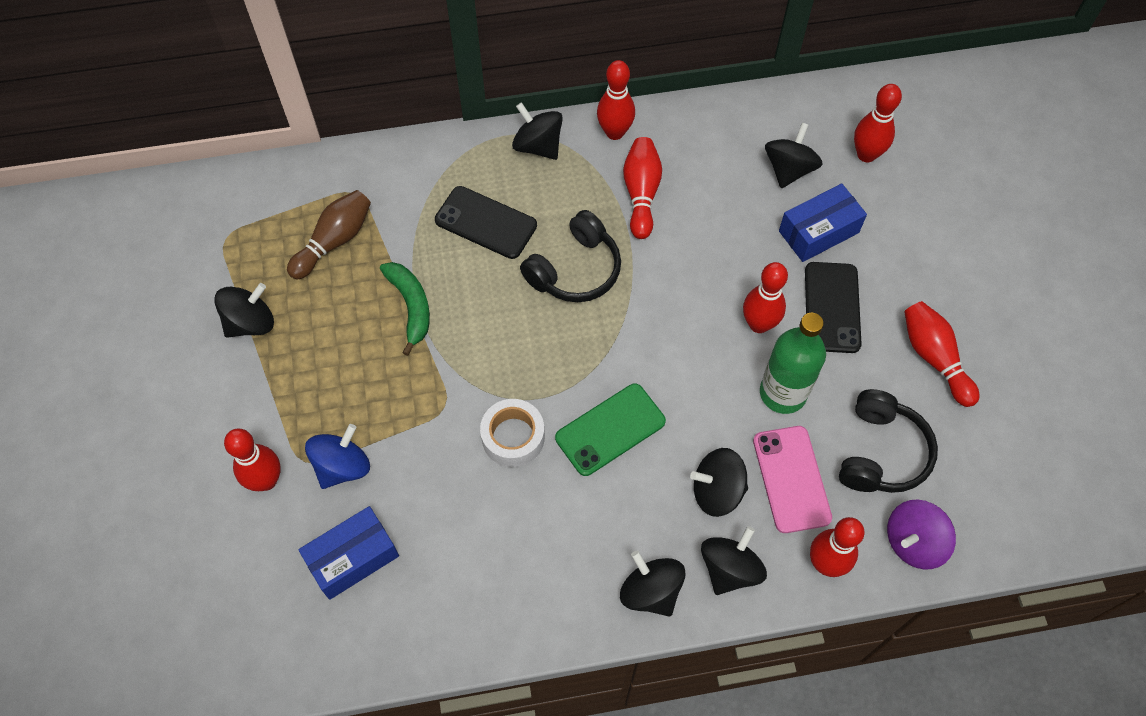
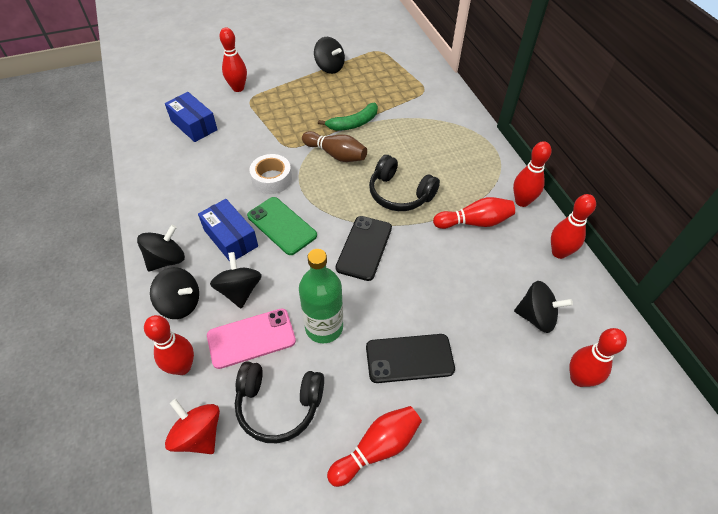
camera: 80 degrees right, 10 degrees down
(334, 241) = (389, 88): brown bowling pin -> brown bowling pin (336, 154)
(342, 466) = (247, 113): blue spinning top -> none
(485, 223) = (422, 146): black phone -> black phone (364, 248)
(538, 146) = (492, 163): black spinning top -> none
(759, 324) = (381, 306): red bowling pin -> red bowling pin (559, 252)
(818, 232) = (481, 343): blue box -> blue box (230, 238)
(913, 542) = (198, 434): purple spinning top -> red spinning top

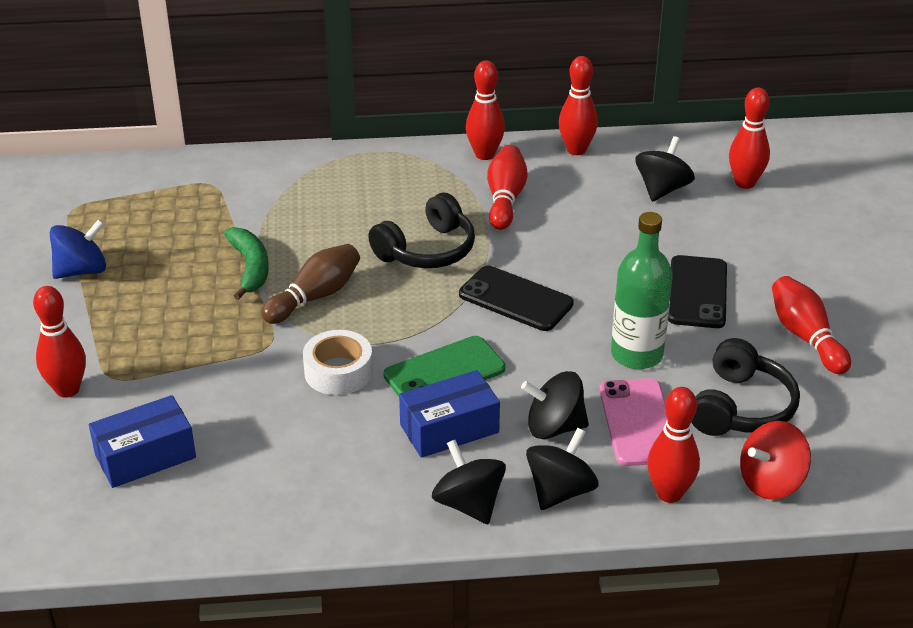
camera: 75 degrees left, 15 degrees down
(329, 67) = (82, 270): black spinning top -> blue spinning top

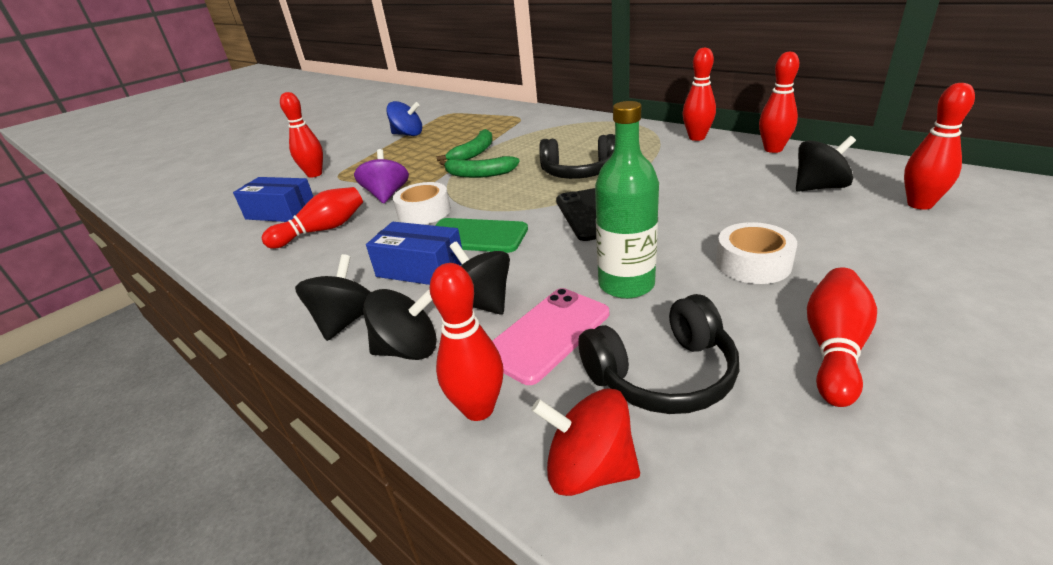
camera: 50 degrees right, 5 degrees down
(248, 372) = (387, 195): none -> purple spinning top
(315, 297) = (479, 174): brown bowling pin -> green banana
(505, 199) = (674, 161): red bowling pin -> red bowling pin (322, 230)
(697, 292) = (753, 263): black phone -> white tape

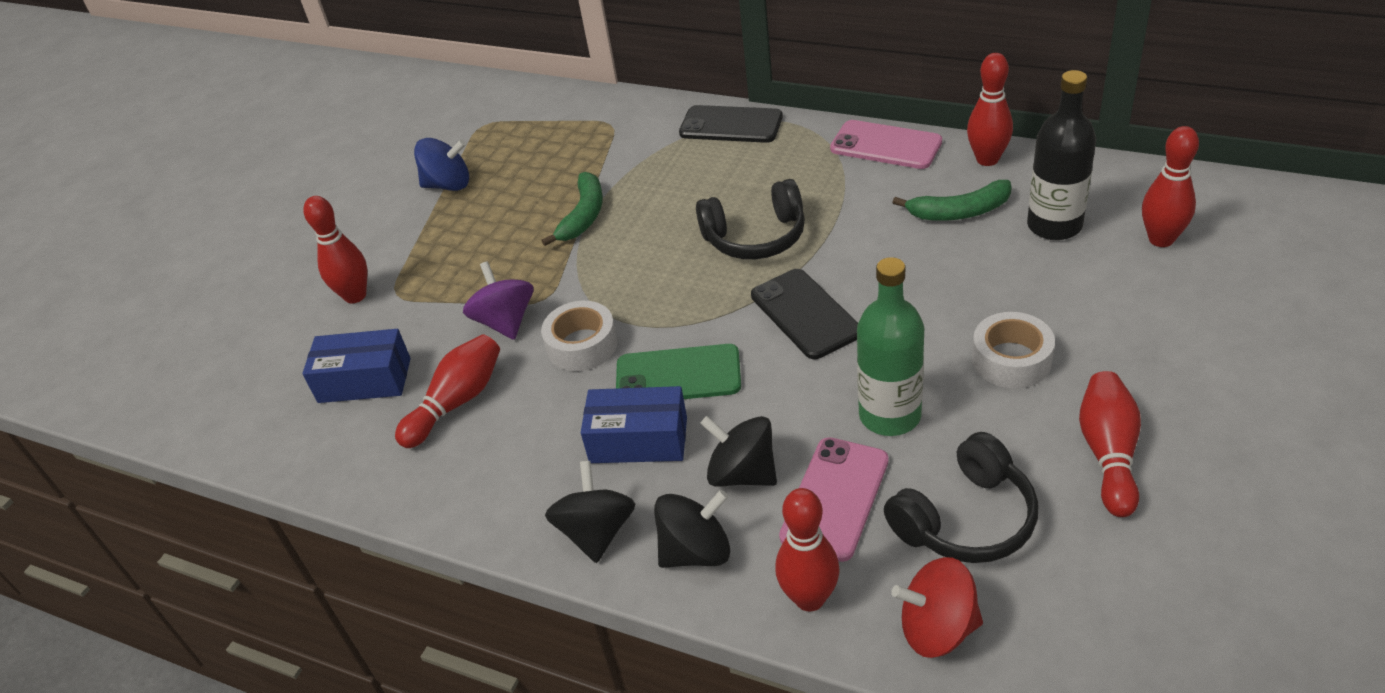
camera: 15 degrees left, 10 degrees up
(479, 174) = (617, 260): green banana -> green banana (959, 212)
(594, 122) = (731, 125): none -> black phone
(697, 138) = (885, 145): red bowling pin -> pink phone
(819, 187) = (1054, 225): black spinning top -> black bottle

